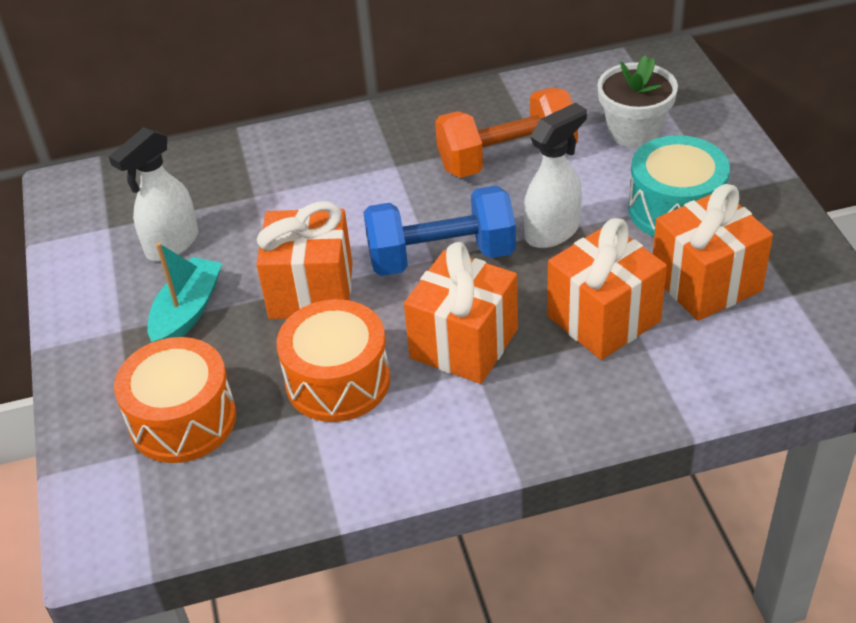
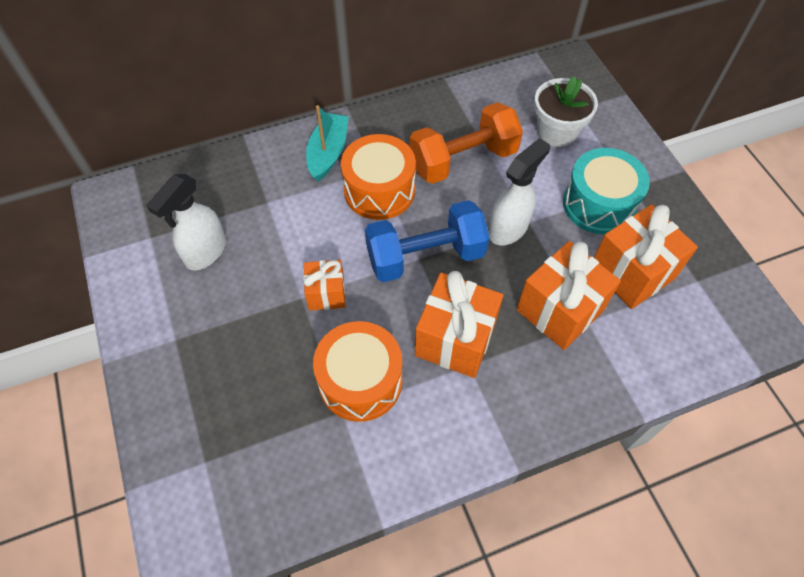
camera: 10 degrees left, 15 degrees up
(183, 420) = (239, 427): orange drum -> orange drum (379, 190)
(187, 312) = (228, 319): turquoise boat -> turquoise boat (328, 153)
(311, 291) = (326, 293): orange gift -> orange gift, size x0.58

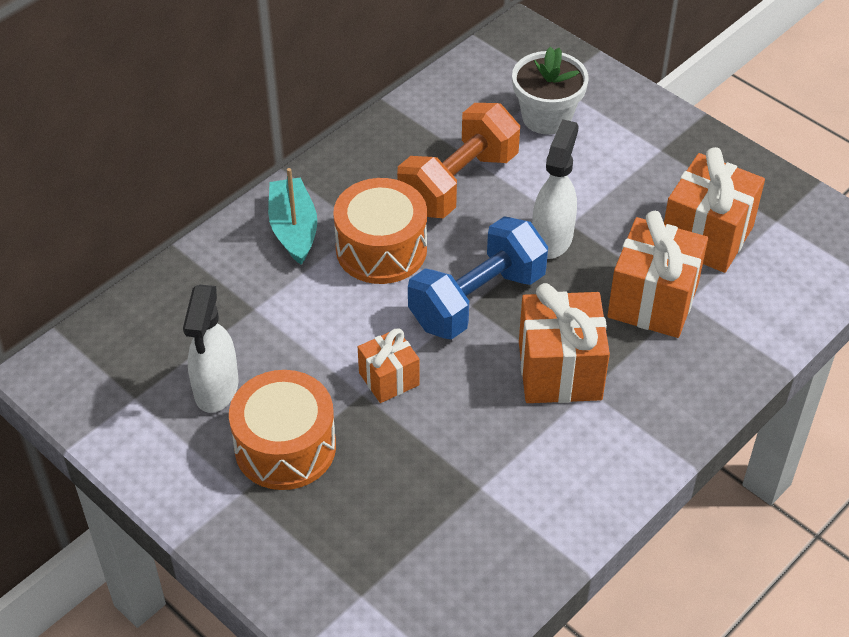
camera: 25 degrees left, 10 degrees down
(360, 381) = (482, 450): orange drum -> orange drum (285, 447)
(598, 204) = (635, 179): turquoise drum -> none

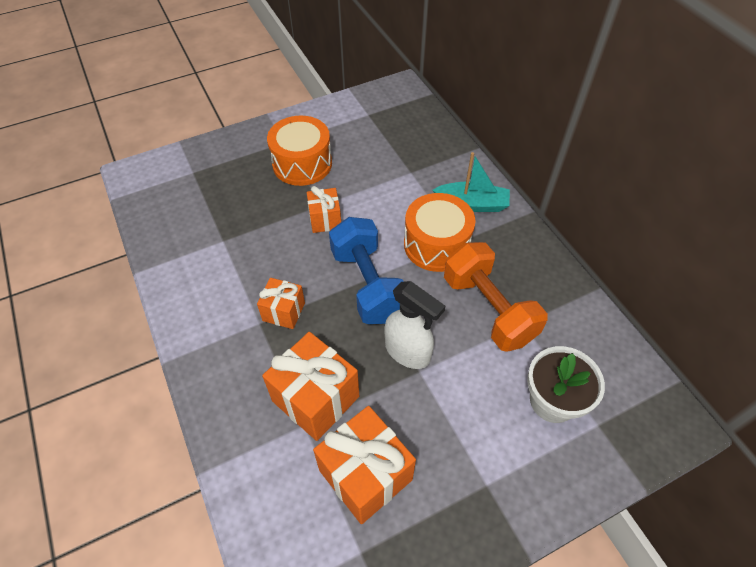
camera: 110 degrees right, 5 degrees up
(216, 389) = (357, 145): white spray bottle -> none
(560, 371) = (283, 312): orange gift -> orange gift, size x0.58

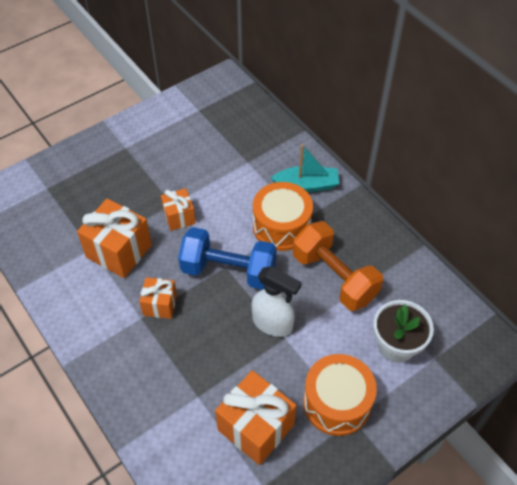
camera: 10 degrees left, 0 degrees up
(302, 164) = (147, 166): orange drum -> orange drum (337, 402)
(316, 398) = (203, 374): orange gift -> orange gift (119, 251)
(368, 284) = (228, 270): blue dumbbell -> blue dumbbell turned 45 degrees counterclockwise

